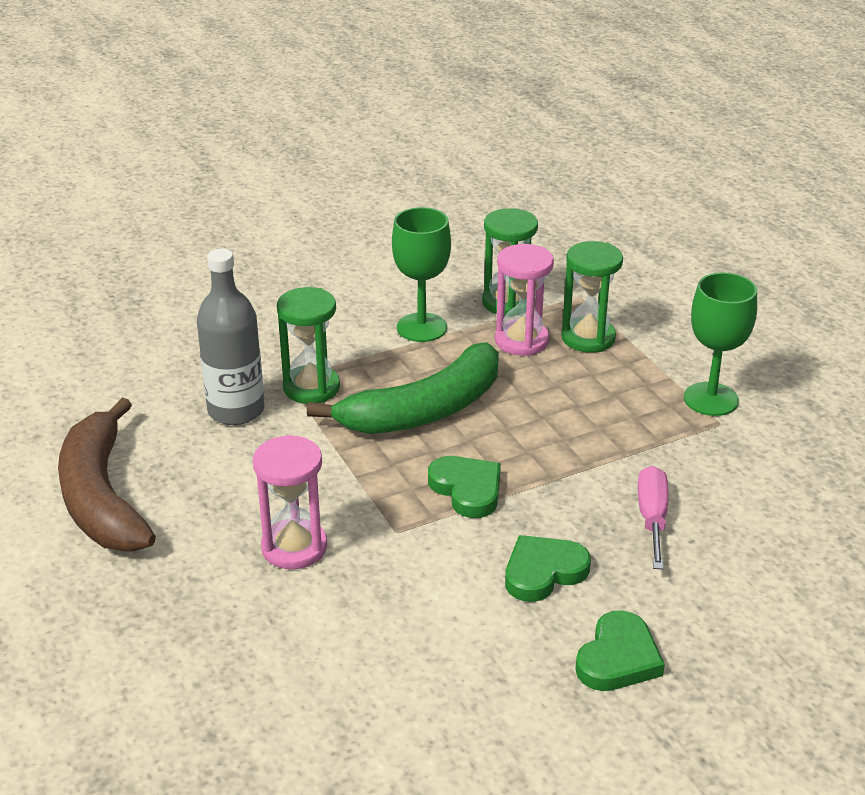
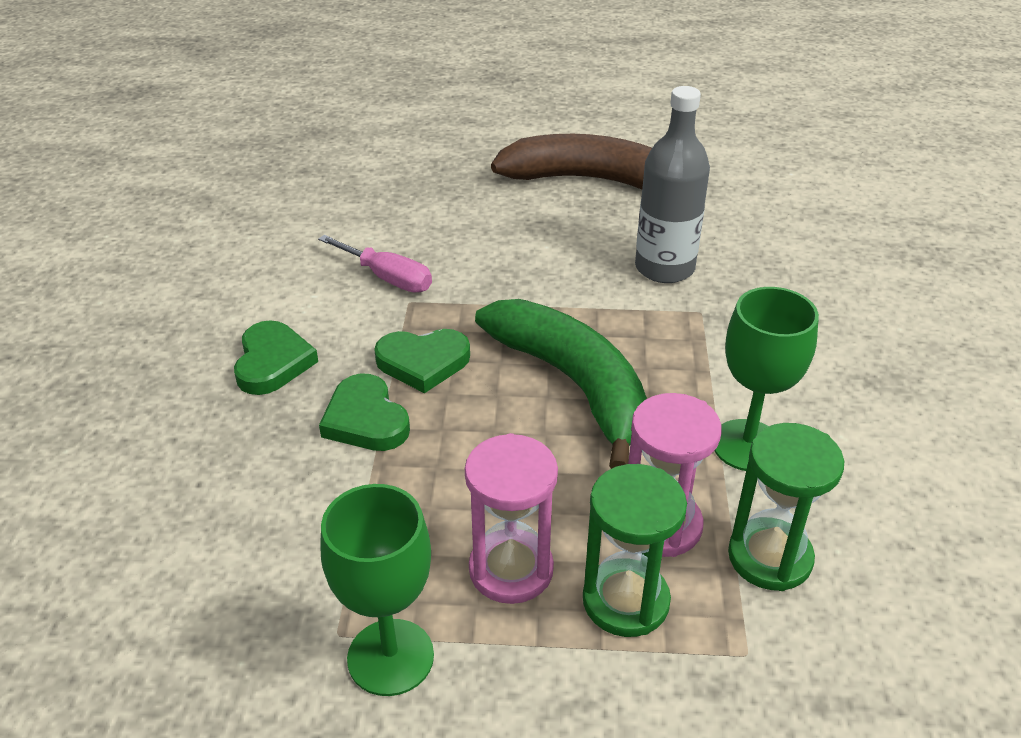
camera: 120 degrees right, 5 degrees up
(294, 547) = (443, 246): pink hourglass -> pink hourglass (511, 570)
(311, 388) = (672, 322): green hourglass -> none
(425, 410) = (573, 384): green banana -> green banana turned 150 degrees clockwise
(618, 658) = (140, 360): green heart -> green heart (366, 419)
(652, 518) = (256, 470): pink screwdriver -> pink screwdriver (387, 278)

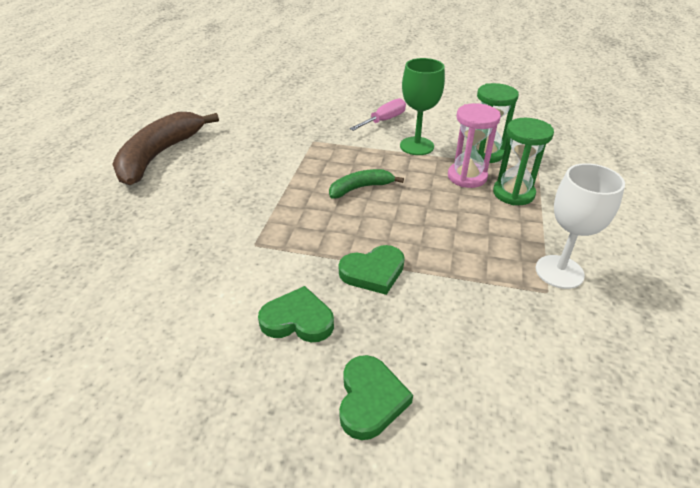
camera: 80 degrees left, 0 degrees up
(387, 278) = (220, 253): pink screwdriver -> pink screwdriver (384, 120)
(390, 657) = (559, 272): green goblet -> white goblet
(423, 362) = (323, 243): green heart -> green heart (370, 399)
(511, 570) = (497, 225): pink hourglass -> none
(573, 384) = (360, 188): green banana -> green banana, size x0.52
(664, 268) = (269, 145): grey bottle -> none

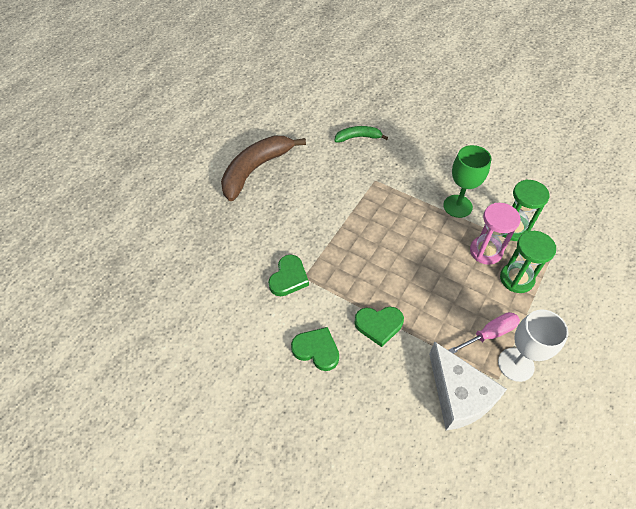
camera: 20 degrees right, 15 degrees up
(360, 188) = (396, 242): green banana -> green banana (358, 137)
(370, 399) = (344, 423): green heart -> green heart (289, 278)
(384, 120) = (441, 169): pink screwdriver -> pink screwdriver (490, 334)
(510, 322) = (458, 395): none -> white cheese

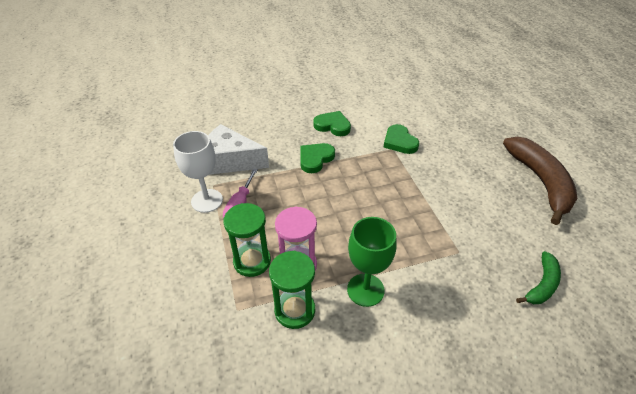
camera: 130 degrees right, 10 degrees down
(316, 350) = (332, 126): green heart -> green heart turned 135 degrees counterclockwise

